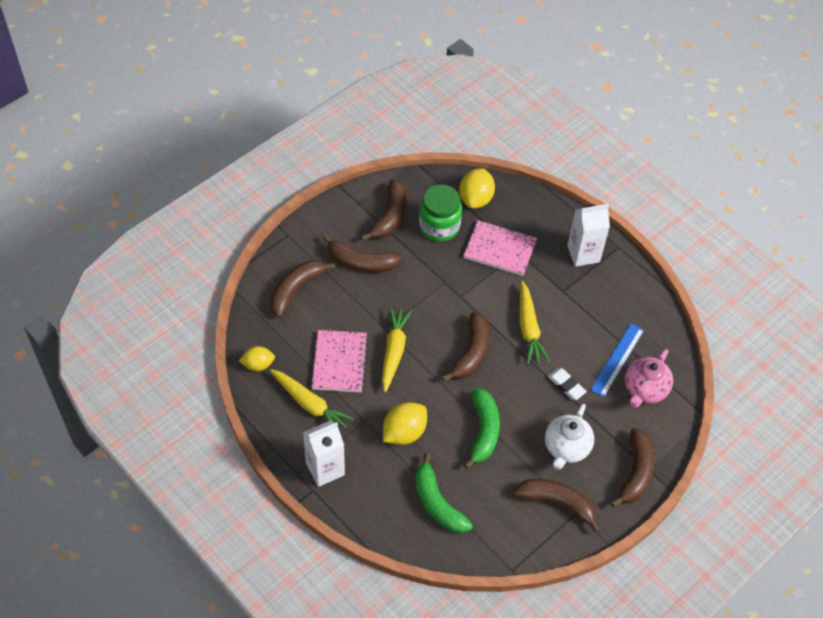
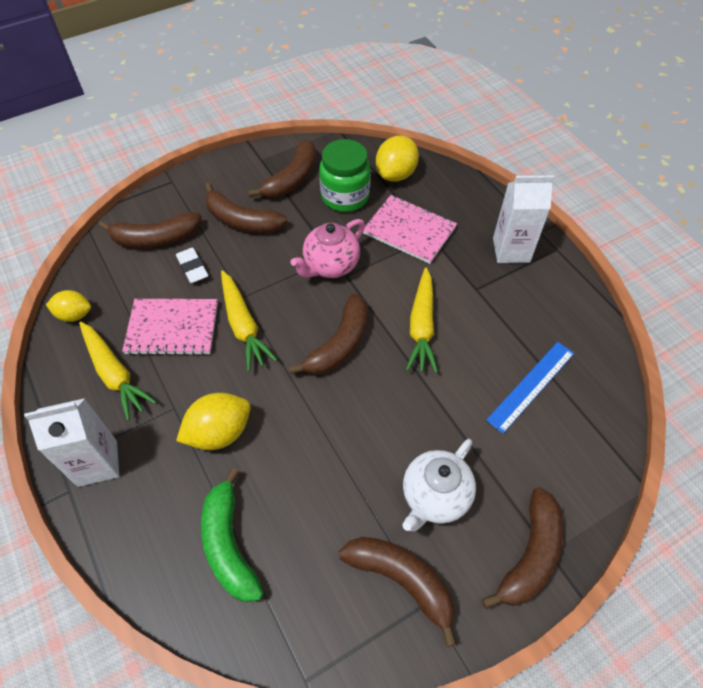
camera: 15 degrees right, 0 degrees up
(296, 290) = (156, 238): brown banana -> brown banana turned 150 degrees counterclockwise
(340, 362) = (172, 328): pink notebook -> pink notebook turned 75 degrees clockwise
(394, 351) = (243, 326): yellow carrot -> yellow carrot turned 135 degrees clockwise
(483, 431) = (325, 450): green banana -> none
(566, 385) = (454, 408): white eraser -> white eraser (192, 268)
(644, 390) = (563, 433): pink teapot -> pink teapot (330, 266)

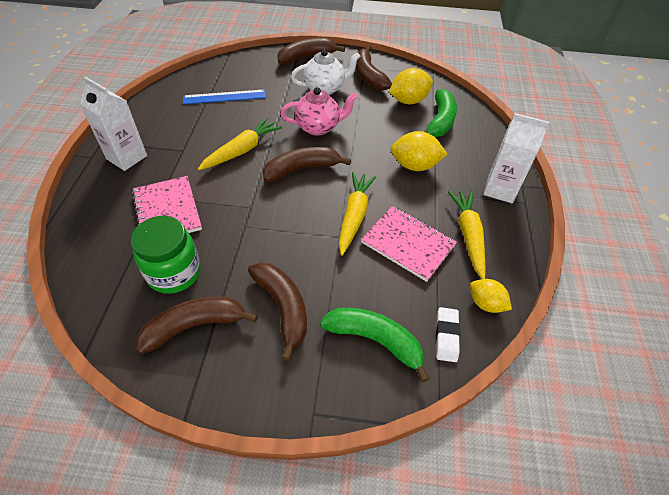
camera: 145 degrees left, 5 degrees down
(156, 238) = (375, 340): brown banana -> green banana
(192, 268) = (360, 286): white eraser -> white eraser (446, 336)
(330, 266) = (253, 220): pink teapot -> pink teapot (318, 127)
(396, 174) = (108, 266): yellow lemon -> yellow lemon (408, 101)

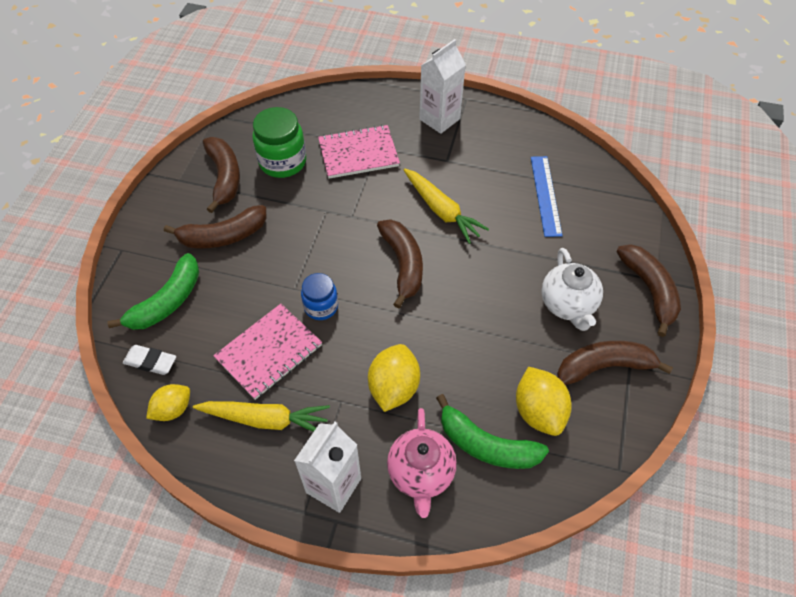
camera: 100 degrees right, 5 degrees up
(318, 127) = (480, 288): pink teapot -> pink teapot (421, 474)
(354, 216) = (321, 307): yellow carrot -> blue jar

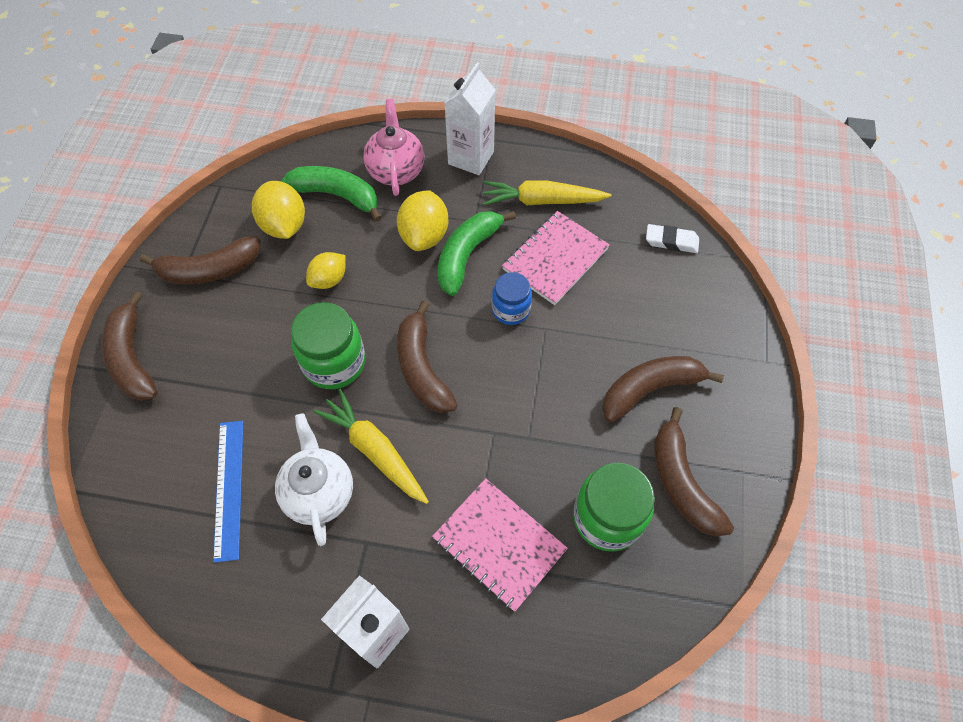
camera: 175 degrees right, 5 degrees up
(167, 301) = (682, 303): green banana -> green banana (467, 255)
(173, 409) = (631, 203): yellow lemon -> yellow lemon (329, 280)
(358, 153) = (499, 544): pink notebook -> pink notebook turned 60 degrees clockwise
(476, 274) = (334, 363): none -> green jar
(567, 305) = (233, 333): white teapot -> white teapot (319, 492)

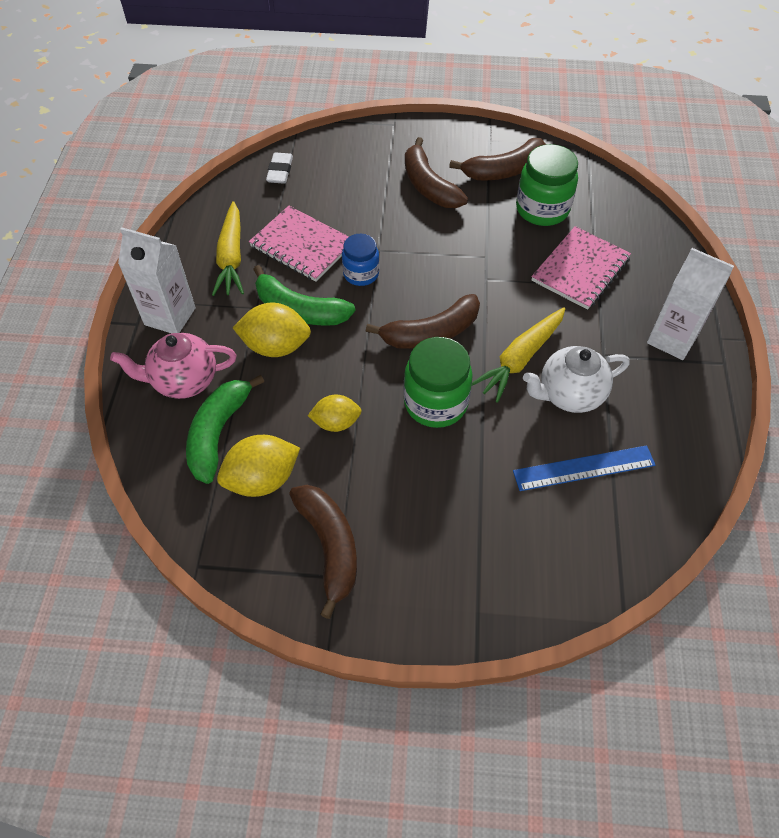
camera: 95 degrees left, 5 degrees down
(132, 358) = (457, 602): brown banana -> none
(329, 280) = (336, 423): yellow lemon -> yellow lemon turned 45 degrees counterclockwise

